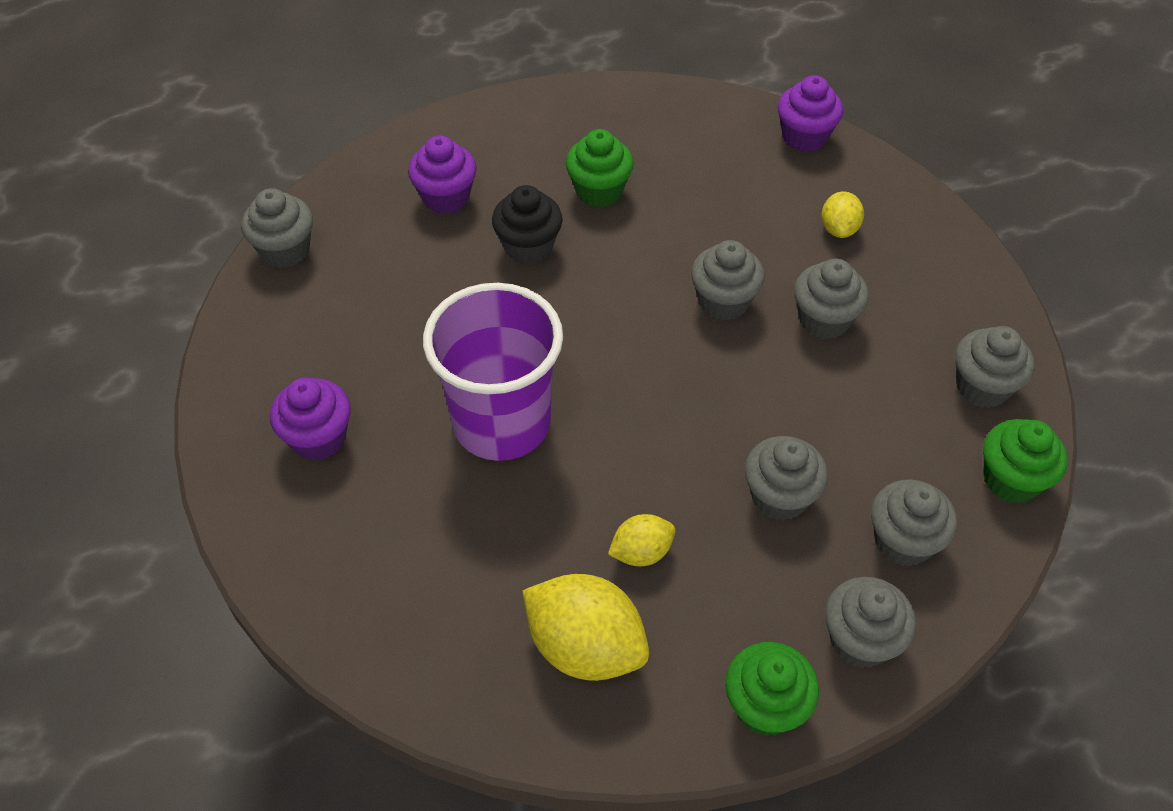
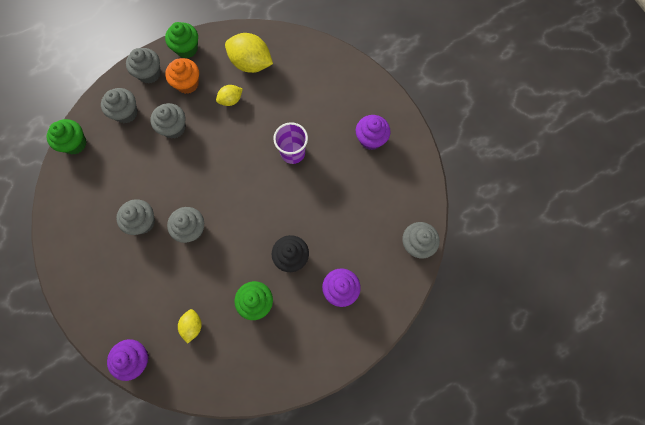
camera: 175 degrees right, 20 degrees up
(502, 423) = (293, 153): purple cup -> purple cup, size x0.58
(755, 604) = (187, 83): none -> orange cupcake
(839, 229) = (126, 284): yellow lemon -> yellow lemon (192, 326)
(982, 387) = (75, 189): grey cupcake -> none

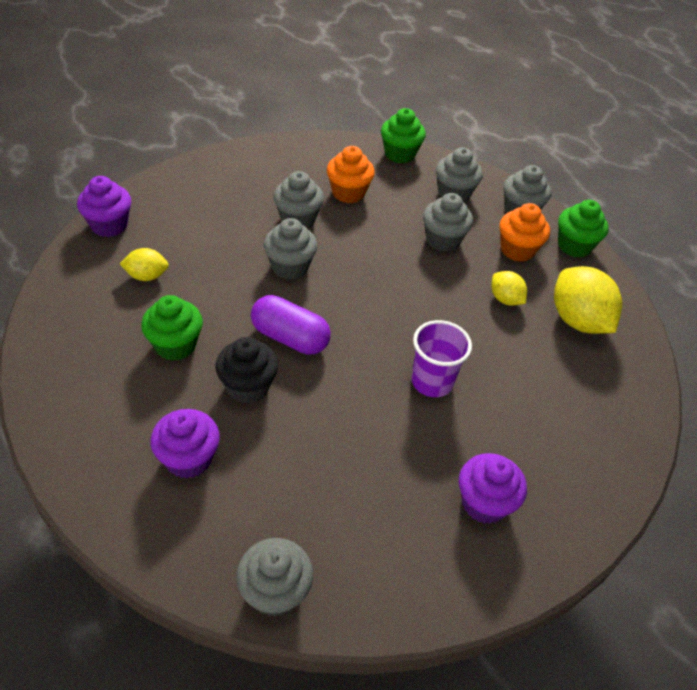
camera: 80 degrees right, 25 degrees down
(117, 185) = (348, 193): none -> orange cupcake
(251, 63) = (578, 320): yellow lemon -> yellow lemon turned 45 degrees counterclockwise
(254, 231) = (290, 338): none -> purple capsule

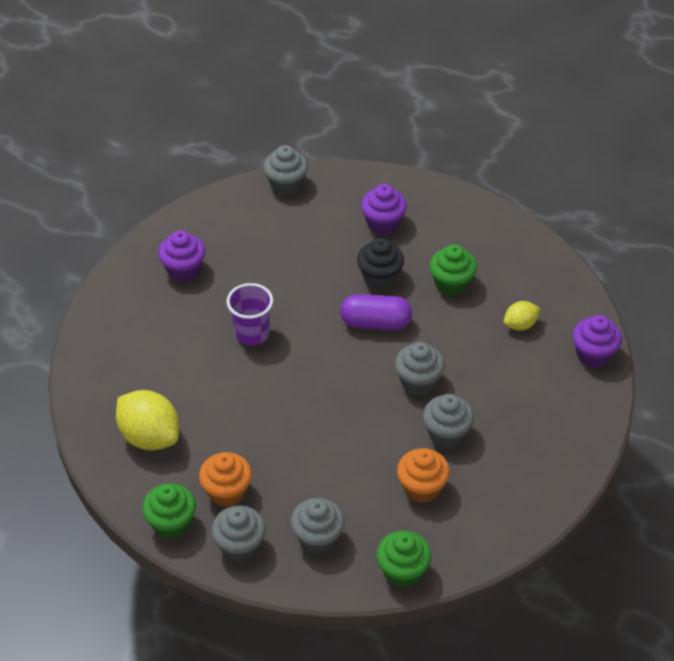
camera: 160 degrees right, 0 degrees up
(443, 240) = (302, 471): grey cupcake -> none
(505, 299) = (220, 431): yellow lemon -> none

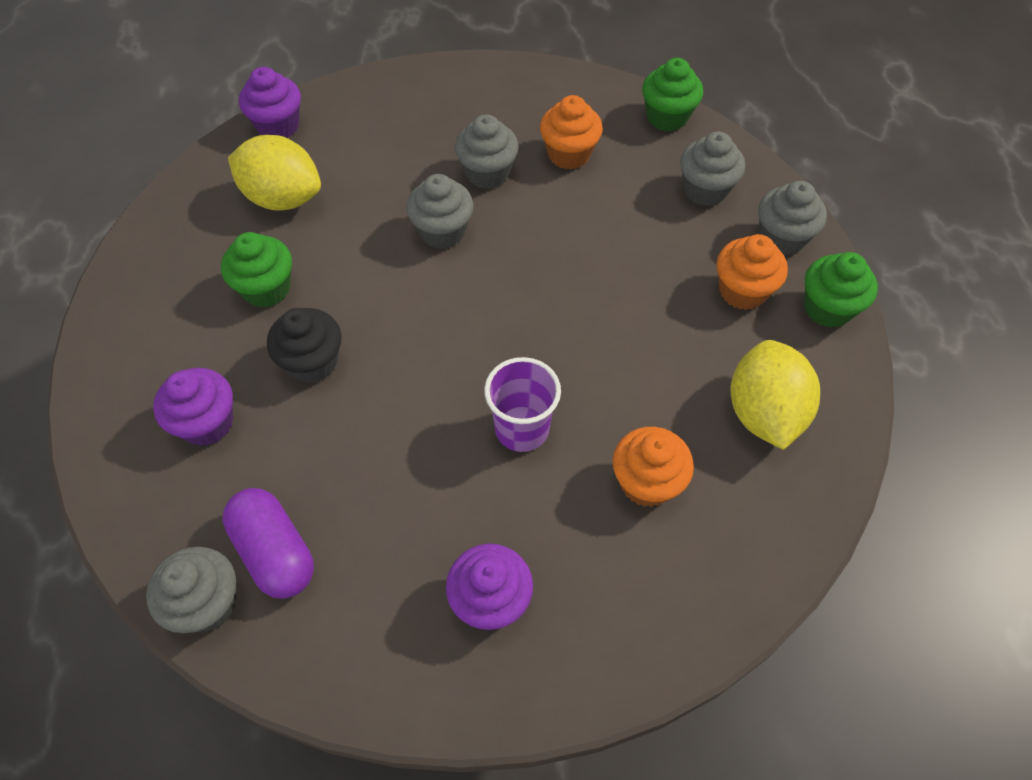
camera: 130 degrees left, 10 degrees up
(171, 361) = (646, 482): none -> orange cupcake
(375, 323) = (391, 319): purple capsule -> purple capsule (275, 552)
(520, 325) = (283, 198): yellow lemon -> yellow lemon, size x1.85

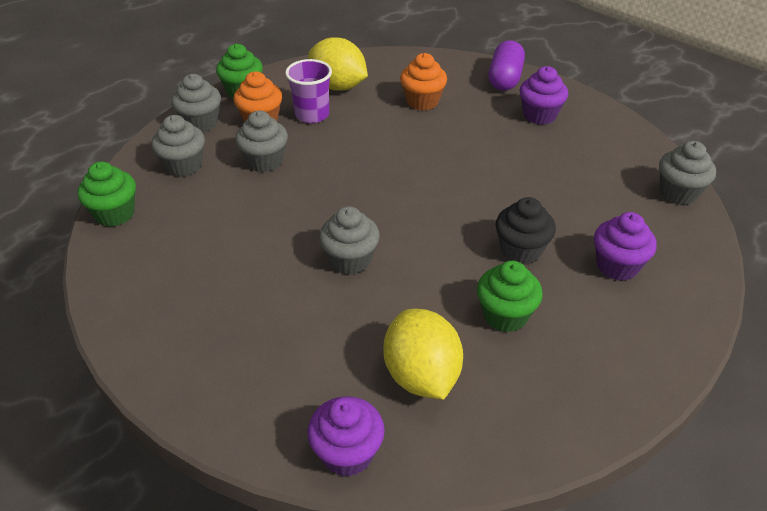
camera: 130 degrees left, 15 degrees down
(275, 552) = (626, 188): purple capsule -> purple capsule (505, 79)
(487, 173) = (267, 272): grey cupcake -> grey cupcake (265, 161)
(522, 429) = (447, 149): purple cup -> purple cup (312, 115)
(569, 154) = (204, 241): orange cupcake -> none
(763, 413) = (338, 86): yellow lemon -> yellow lemon turned 75 degrees clockwise

